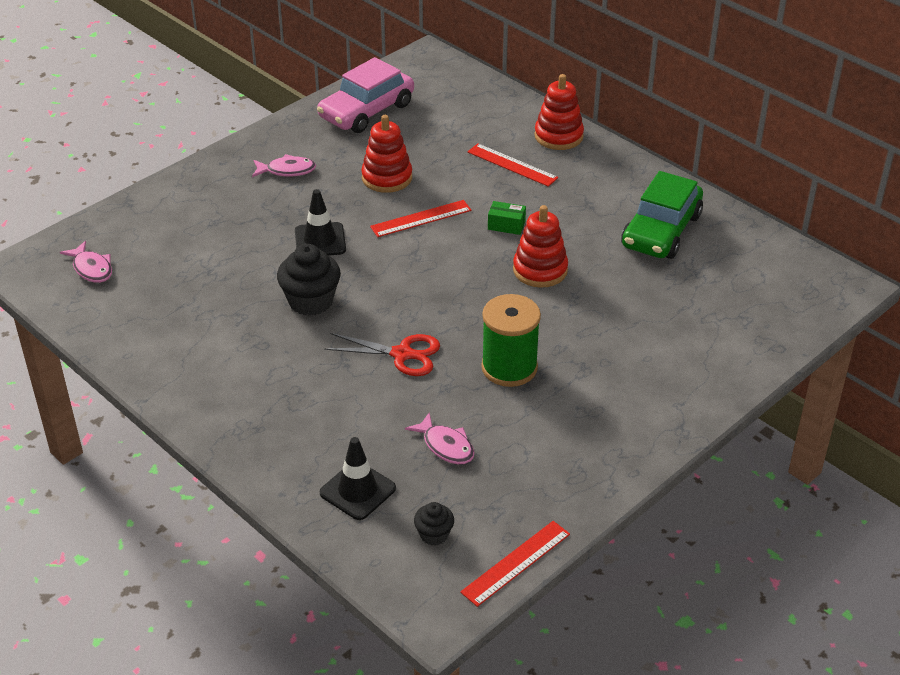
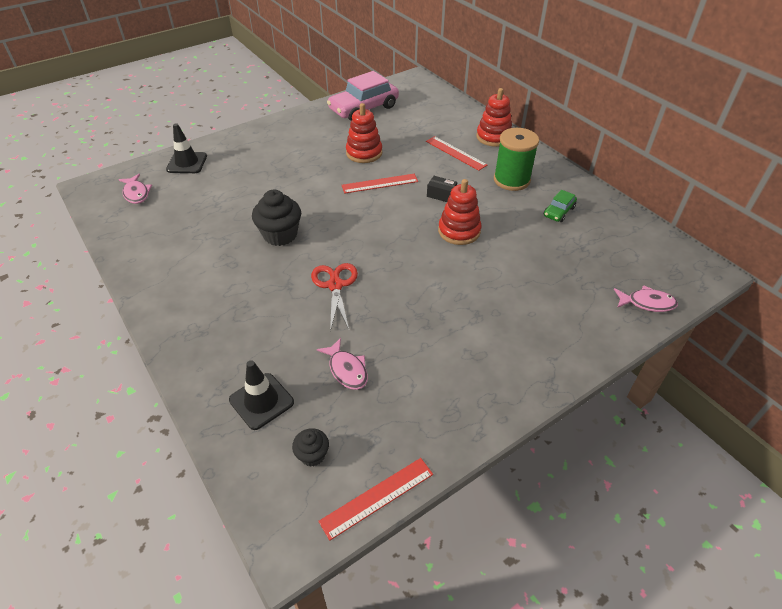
camera: 10 degrees right, 5 degrees up
(287, 170) = (296, 141): pink fish -> pink fish (647, 303)
(320, 240) = (302, 191): black traffic cone -> black traffic cone (187, 163)
(402, 354) = (335, 285): red scissors -> red scissors turned 120 degrees counterclockwise
(506, 225) = (441, 195): green box -> black box
(509, 367) = (416, 307): green spool -> green spool (511, 180)
(661, 231) = (558, 212): green car -> green car, size x0.48

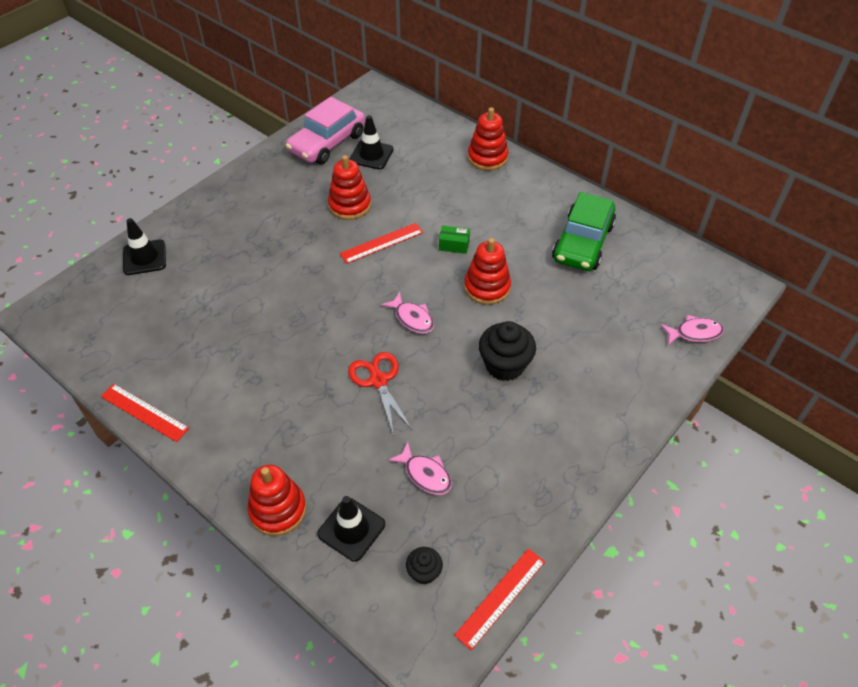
camera: 15 degrees left, 5 degrees up
(136, 193) = (101, 311): pink fish -> pink fish (412, 318)
(205, 370) = (278, 510): none -> red stacking toy
(280, 235) = (294, 331): black cupcake -> black cupcake (504, 365)
(396, 121) = (371, 155): none -> black traffic cone
(441, 195) = (454, 245): black box -> green box
(456, 153) = (452, 186): red ruler -> red ruler (144, 412)
(511, 180) = (523, 211): green spool -> none
(558, 212) = (582, 242): green car -> green car, size x2.08

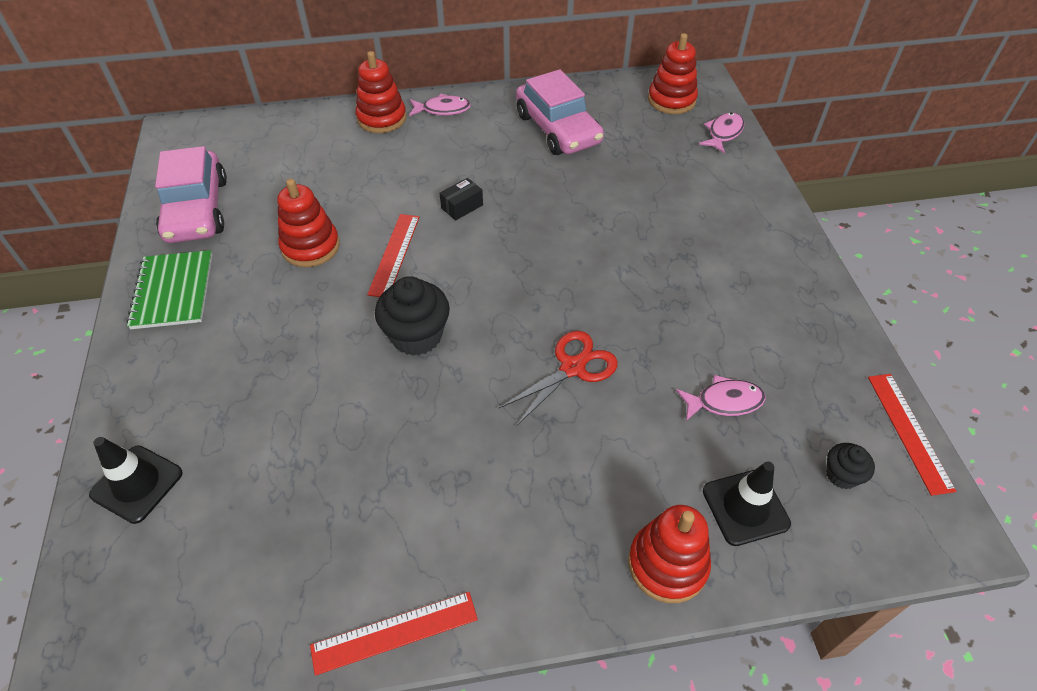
camera: 50 degrees left, 0 degrees up
(264, 179) = (173, 291): none -> green notebook
(371, 155) = (264, 189): black traffic cone -> none
(378, 380) = (573, 367): red scissors -> red scissors turned 120 degrees clockwise
(412, 318) = (520, 292): pink fish -> pink fish (443, 110)
(454, 245) = (462, 206): green box -> black box
(487, 287) = (540, 217): red stacking toy -> red stacking toy (671, 100)
(504, 365) = (645, 263): black cupcake -> black cupcake (416, 336)
(582, 242) = (558, 129): green car -> pink car

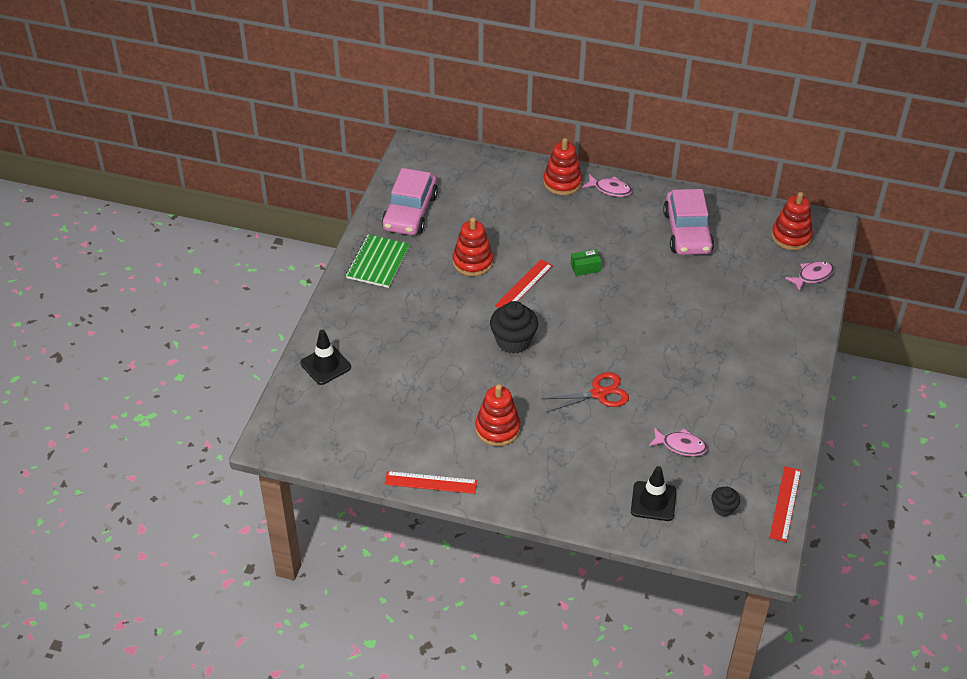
camera: 25 degrees right, 5 degrees down
(462, 206) = (585, 268): black box -> green box
(667, 564) = (590, 509): red stacking toy -> red stacking toy (497, 429)

